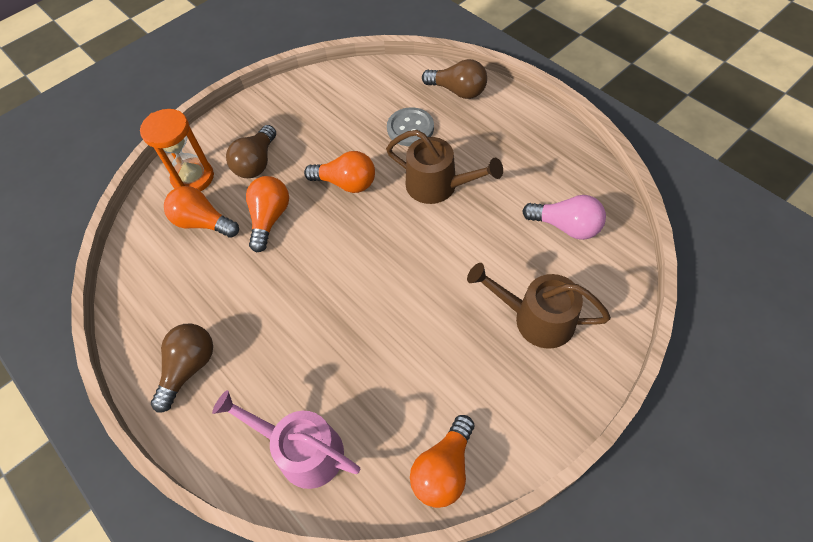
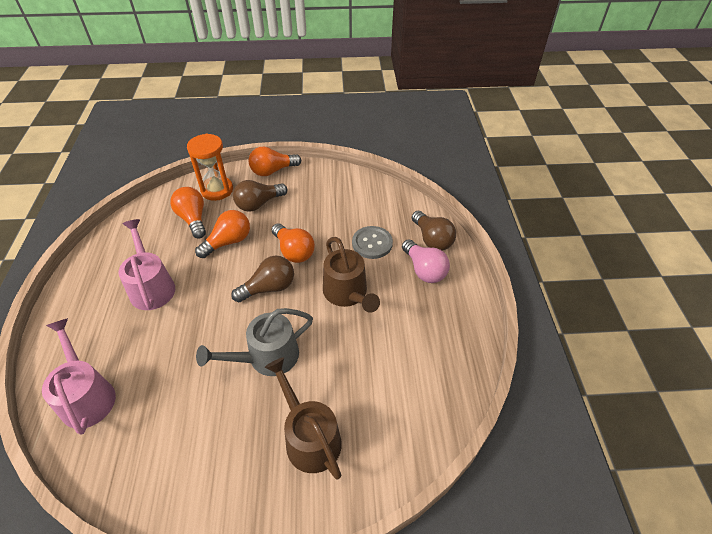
camera: 35 degrees right, 10 degrees down
(189, 368) = (94, 297): brown light bulb -> brown light bulb (269, 288)
(241, 313) = (151, 287): none -> pink watering can
(430, 288) = (267, 357): none -> grey watering can
(444, 469) = (139, 485): orange light bulb -> orange light bulb (273, 171)
(566, 226) = (404, 389): pink light bulb -> pink light bulb (424, 270)

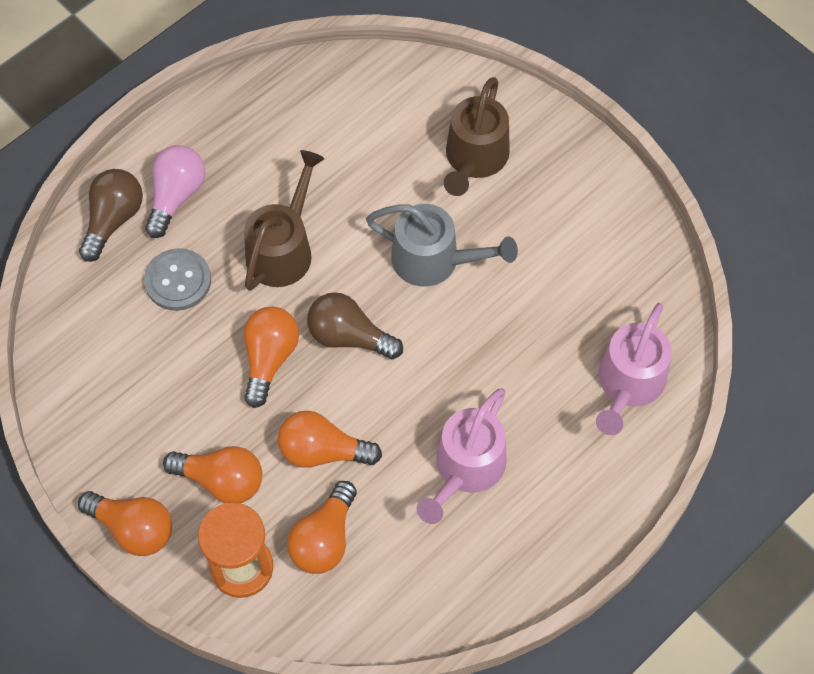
camera: 130 degrees left, 15 degrees up
(258, 204) = (221, 480): brown light bulb -> orange light bulb

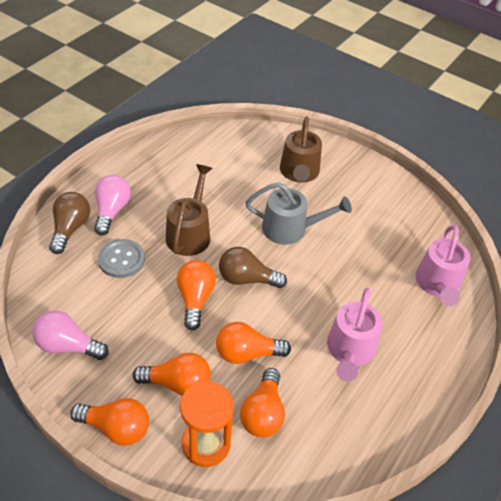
camera: 15 degrees left, 15 degrees down
(88, 405) = (68, 346): none -> pink light bulb

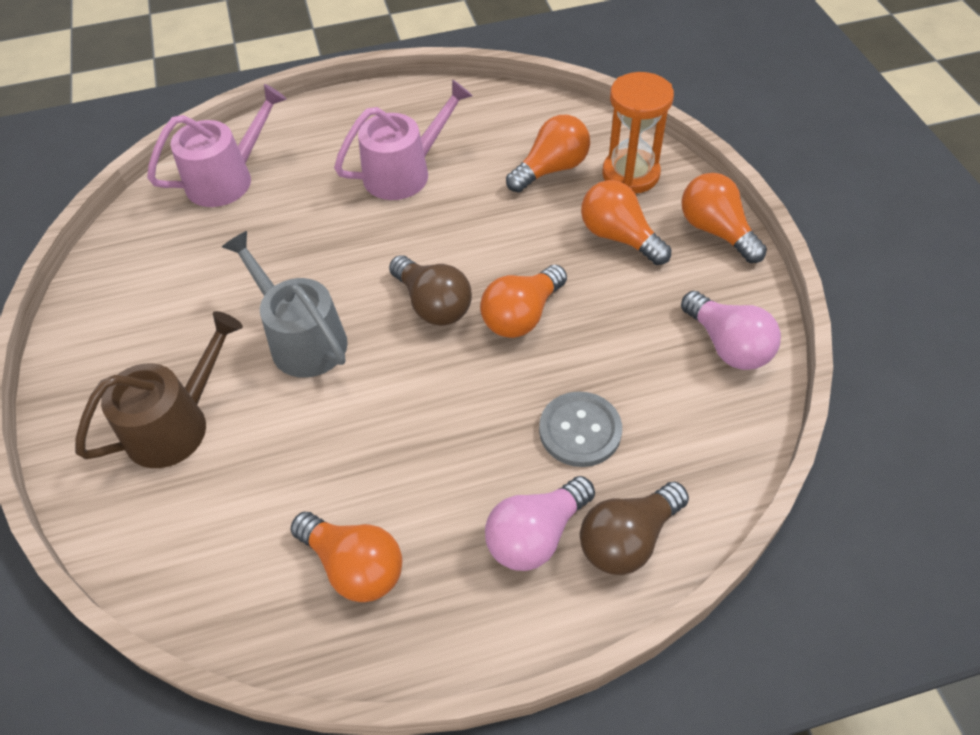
camera: 135 degrees left, 5 degrees up
(190, 233) = (446, 416): brown watering can -> none
(247, 353) = (516, 226): orange light bulb -> orange light bulb (354, 566)

